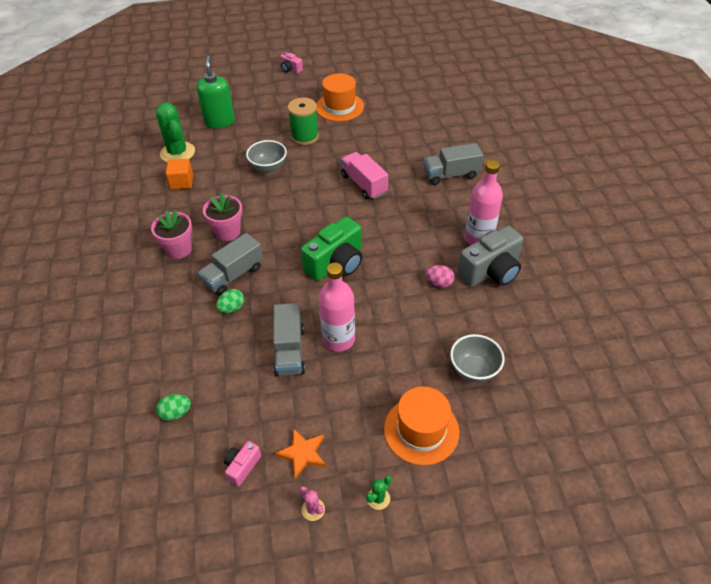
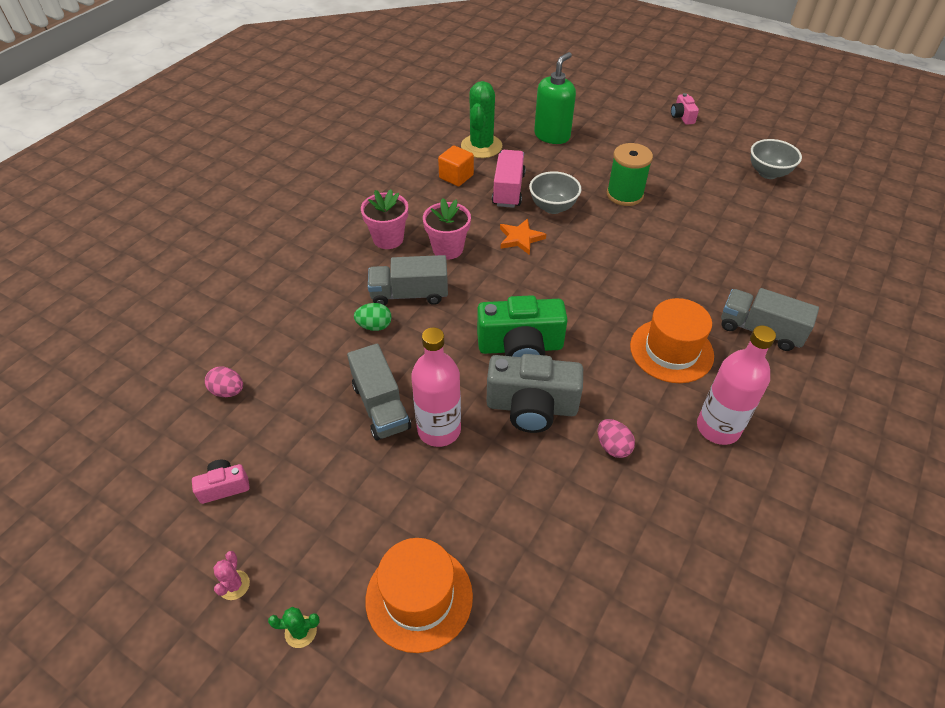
camera: 40 degrees right, 0 degrees up
(176, 413) = (228, 391): green egg -> pink egg
(289, 351) = (381, 406): grey truck -> grey truck turned 60 degrees counterclockwise
(302, 454) = (284, 520): orange star -> orange star (520, 238)
(339, 107) = (697, 182): orange hat -> orange hat (671, 350)
(364, 184) = (638, 281): pink truck -> pink truck (508, 190)
(474, 370) = (549, 579): grey bowl -> grey bowl (768, 173)
(491, 271) = (694, 477): grey camera -> grey camera (531, 407)

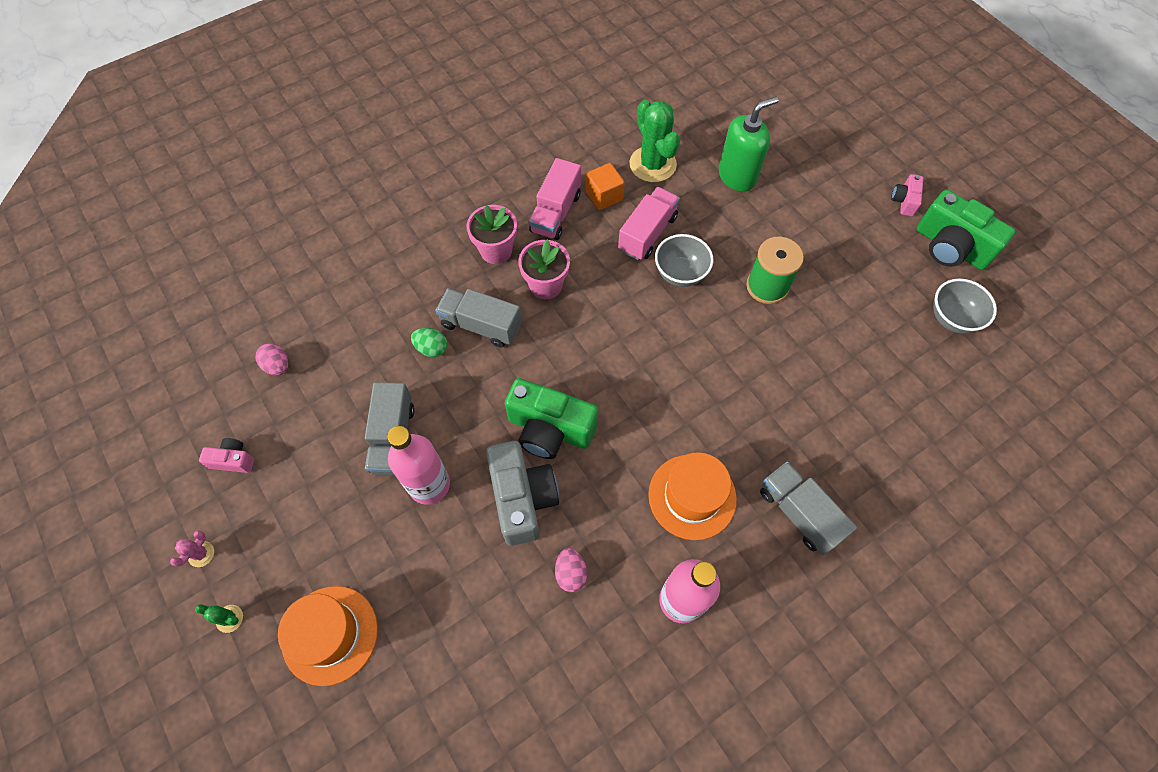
camera: 25 degrees right, 15 degrees up
(423, 199) = (556, 213): none -> pink truck
(481, 146) = (652, 164): green cactus -> green cactus turned 60 degrees counterclockwise
(520, 238) = (624, 301): orange star -> none
(531, 407) = (522, 498): grey camera -> grey camera turned 135 degrees counterclockwise
(733, 133) = (950, 247): none -> green camera

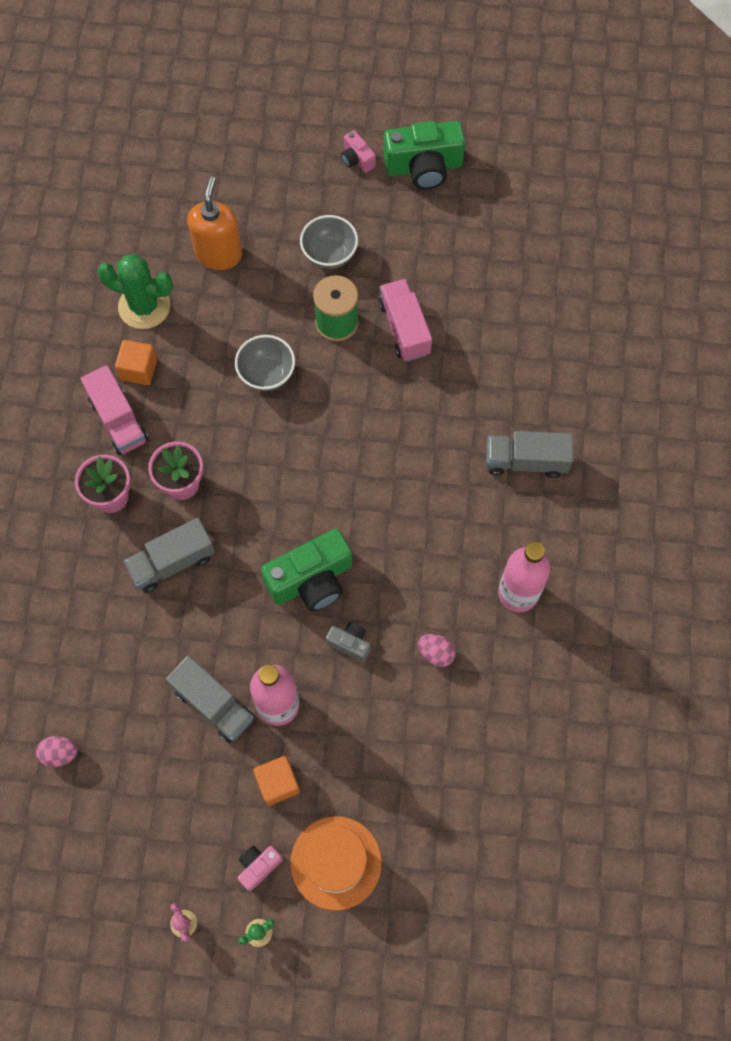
camera: 50 degrees left, 5 degrees up
(233, 460) = (119, 847): pink camera -> pink camera (258, 866)
(365, 535) = (277, 783): none -> orange cube
(432, 348) = (158, 617): green egg -> none
(522, 498) = (350, 643): grey camera -> grey camera, size x0.49
(647, 233) = (207, 367): pink truck -> pink truck (404, 328)
(692, 496) = (452, 522): orange hat -> none
(737, 176) = (219, 254): green soap dispenser -> orange soap dispenser
(952, 318) = (478, 224): grey bowl -> grey bowl (329, 255)

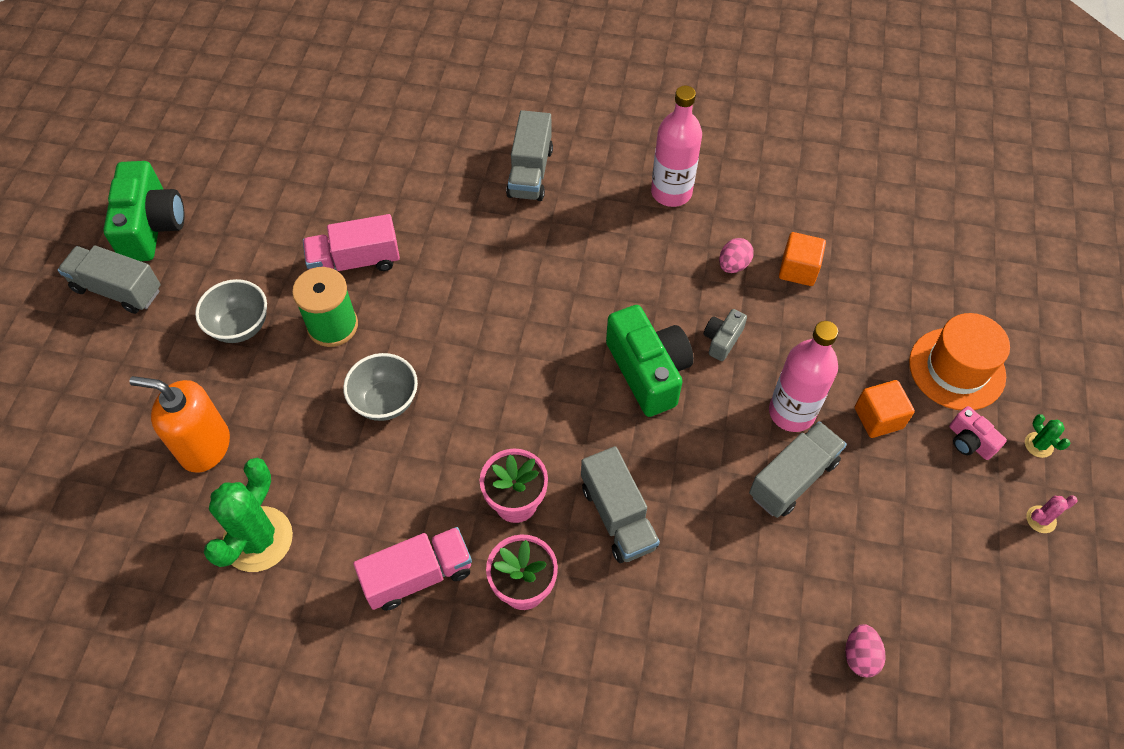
camera: 85 degrees left, 10 degrees down
(138, 370) = (349, 549): orange cube -> orange cube (798, 269)
(357, 159) = (117, 290): pink camera -> grey truck

